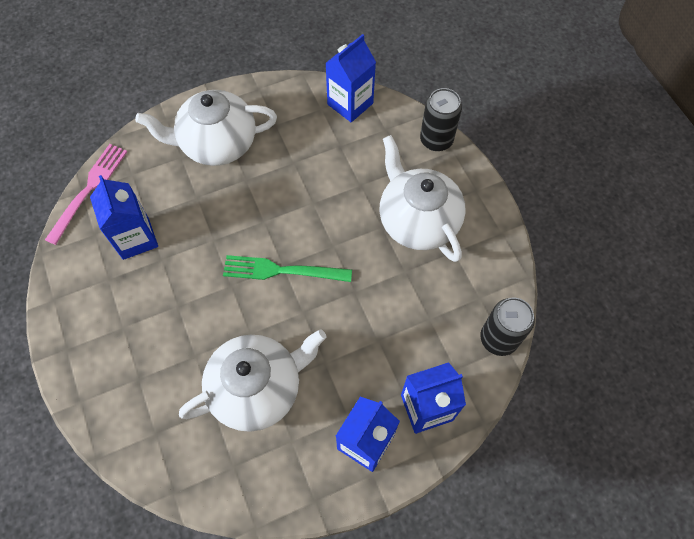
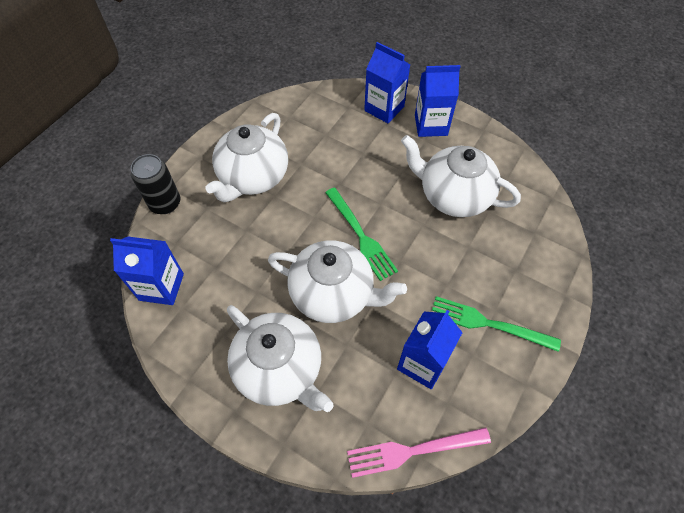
camera: 125 degrees left, 5 degrees down
(118, 311) = (488, 324): none -> green fork
(245, 214) = (333, 294): none -> white teapot
(498, 338) = (310, 96): black can -> none

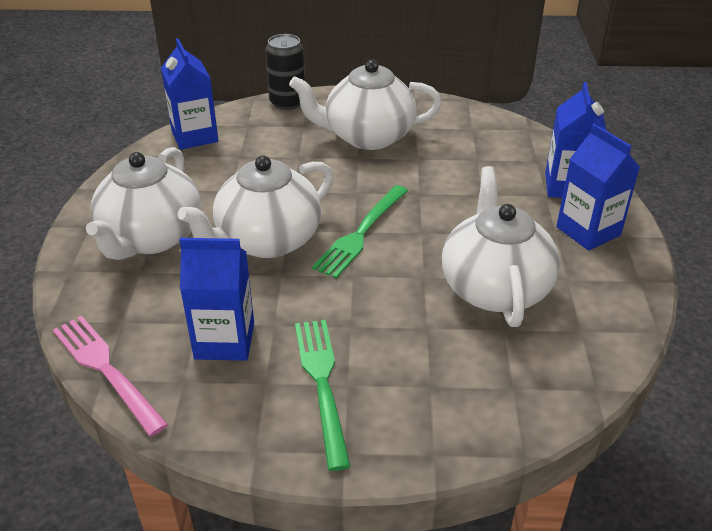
camera: 60 degrees right, 20 degrees down
(333, 294) = (267, 241): white teapot -> white teapot turned 60 degrees clockwise

